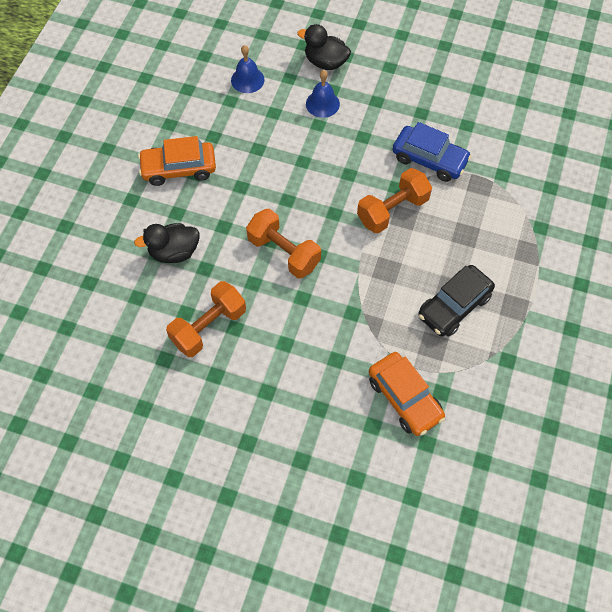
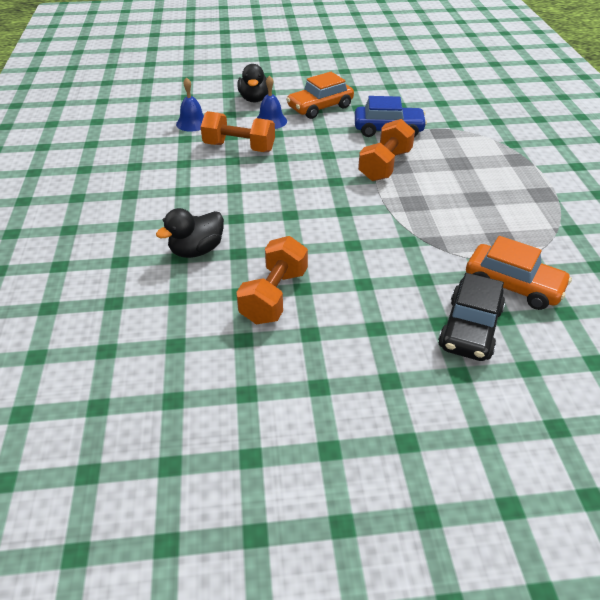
camera: 25 degrees left, 20 degrees down
(179, 169) = (163, 191): orange car -> orange car (320, 107)
(284, 252) = (309, 219): orange dumbbell -> orange dumbbell (239, 147)
(325, 62) = (255, 99): black duck -> black duck turned 90 degrees counterclockwise
(454, 306) = (493, 208): black car -> black car (470, 328)

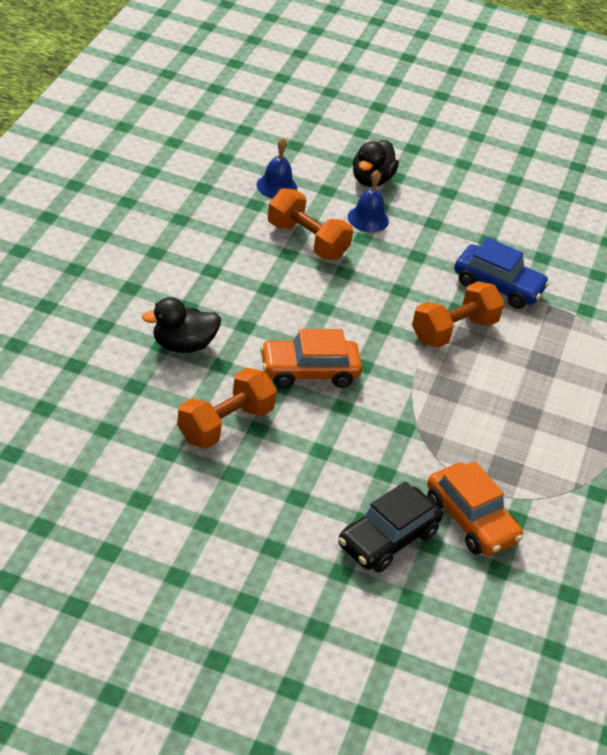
camera: 20 degrees right, 0 degrees up
(320, 107) = (441, 222): orange car -> orange car (309, 371)

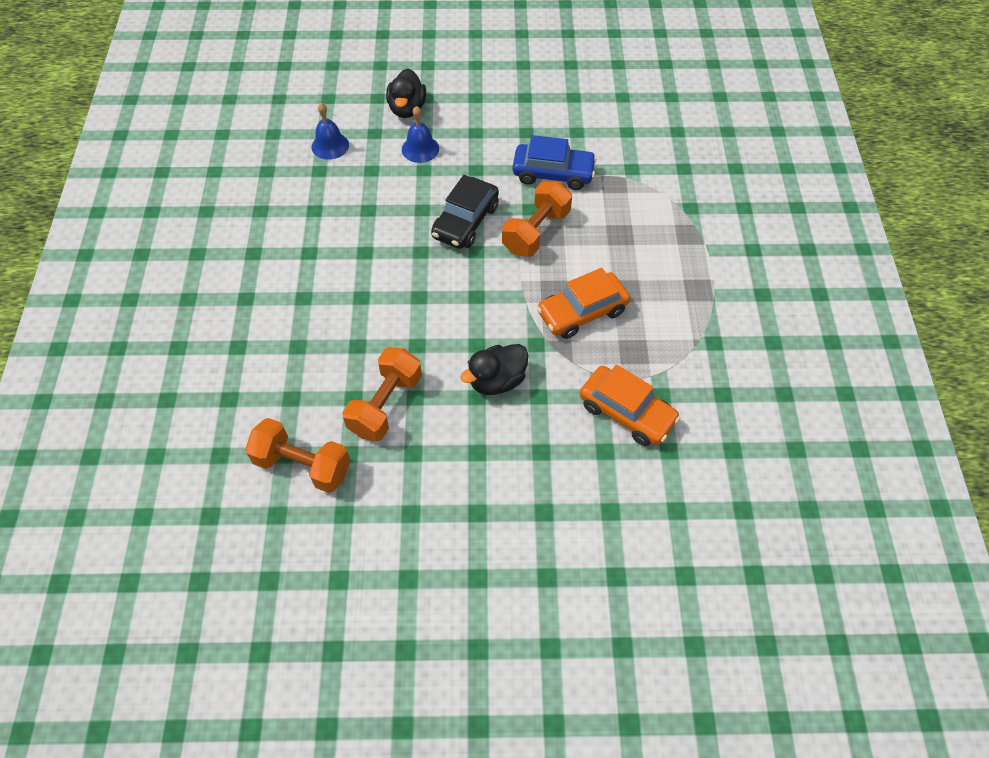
camera: 15 degrees left, 15 degrees up
(183, 345) = (316, 339): black duck -> black duck (496, 381)
(307, 240) = (378, 190): orange dumbbell -> orange dumbbell (302, 465)
(309, 371) = (434, 321): orange car -> orange car (582, 312)
(388, 539) = (568, 461): black car -> black car (465, 221)

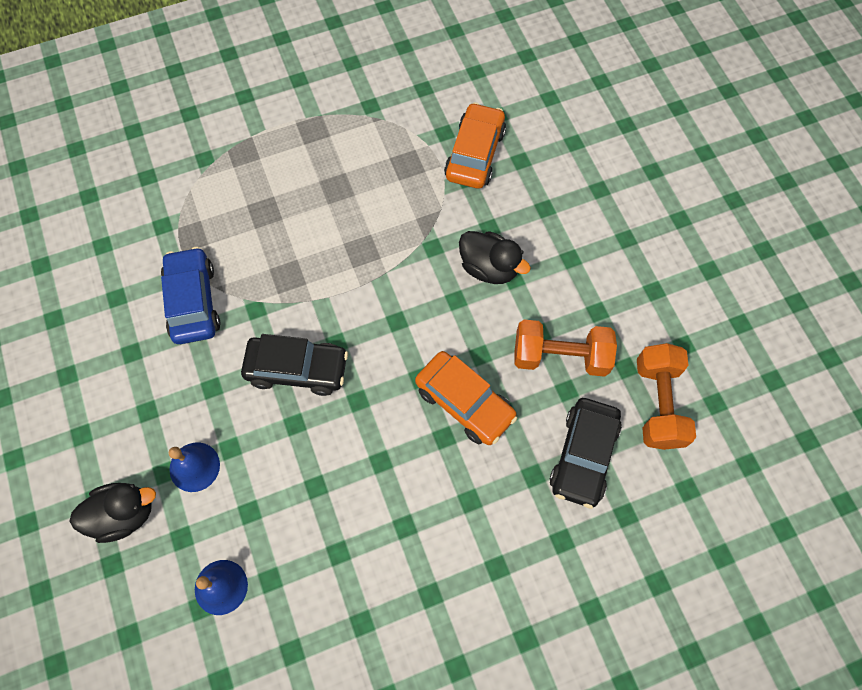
camera: 110 degrees left, 10 degrees up
(292, 388) = (583, 455): none -> black car
(536, 232) = (287, 292): orange dumbbell -> none
(582, 312) = (378, 219): orange car -> orange car (465, 402)

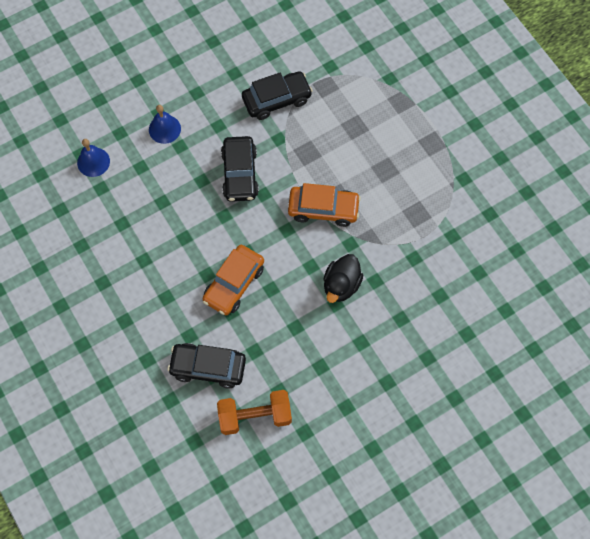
camera: 80 degrees right, 0 degrees up
(124, 514) = (130, 98): black duck -> none
(193, 302) = (276, 99): blue car -> black car
(474, 154) = (438, 260): orange car -> orange car (323, 209)
(560, 356) = (279, 343): orange dumbbell -> none

